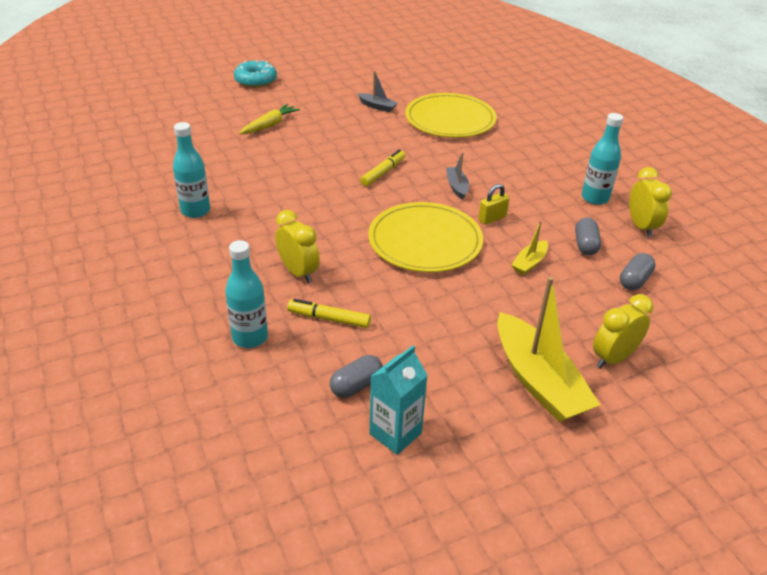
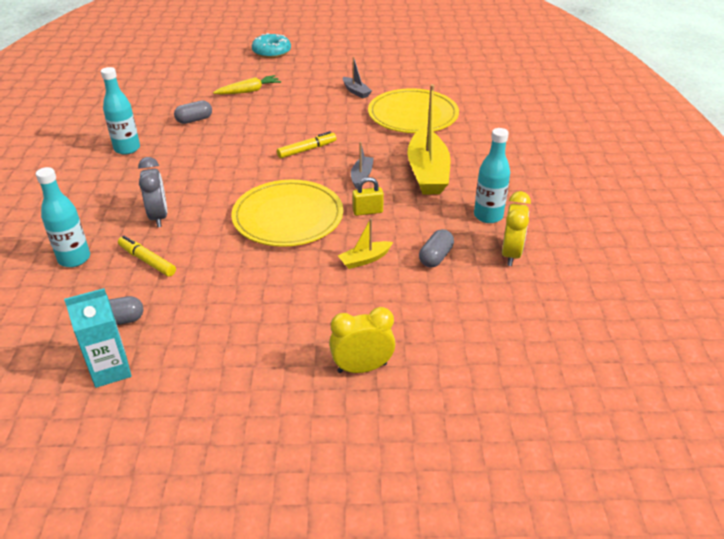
camera: 25 degrees right, 0 degrees up
(298, 272) = (159, 217): yellow clock -> grey clock
(538, 381) = (272, 366): yellow boat -> yellow boat (427, 172)
(634, 280) = (454, 302): grey capsule -> grey capsule (194, 120)

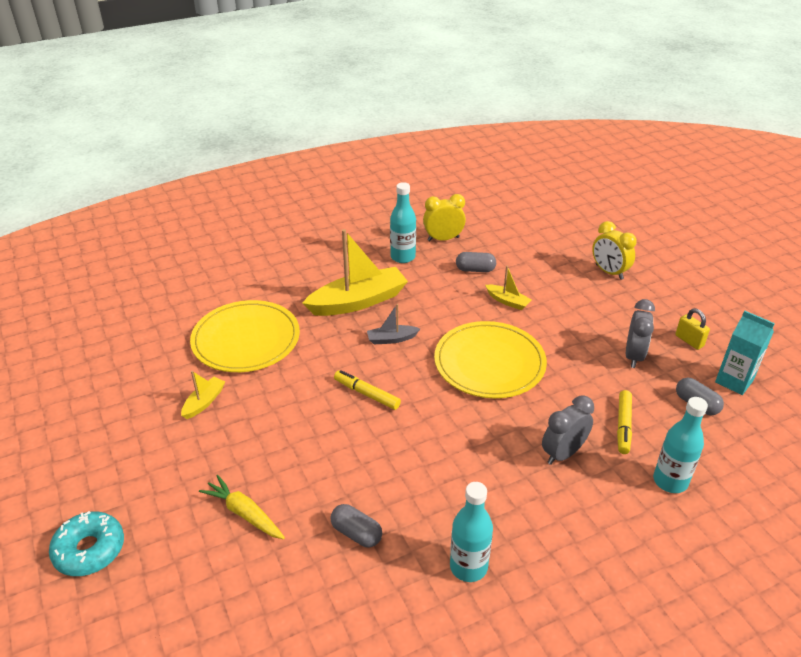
camera: 115 degrees left, 0 degrees up
(214, 311) = (633, 356): none -> grey clock
(356, 92) = (204, 402): grey boat -> yellow boat
(367, 211) = (444, 318): yellow padlock -> yellow padlock (689, 341)

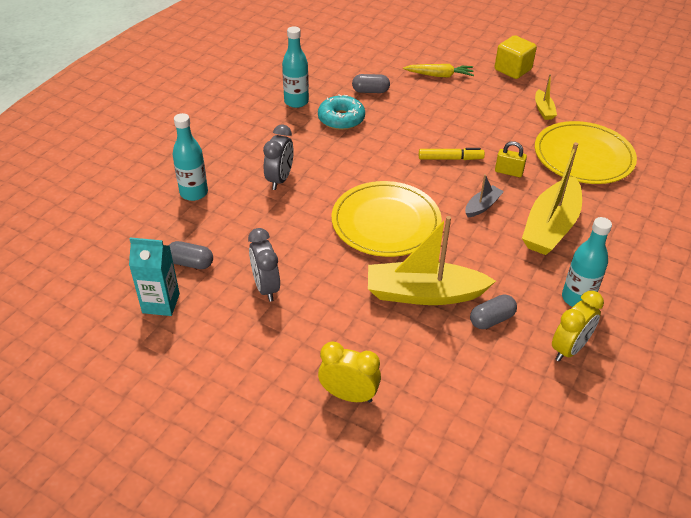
camera: 145 degrees right, 5 degrees up
(89, 550) = (490, 37): turquoise donut -> turquoise donut (341, 119)
(151, 474) = (512, 70): none -> yellow cube
(507, 301) = (424, 293): yellow boat -> yellow boat, size x2.12
(623, 425) = (245, 218): yellow marker -> none
(689, 341) = (218, 332): yellow padlock -> yellow padlock (508, 172)

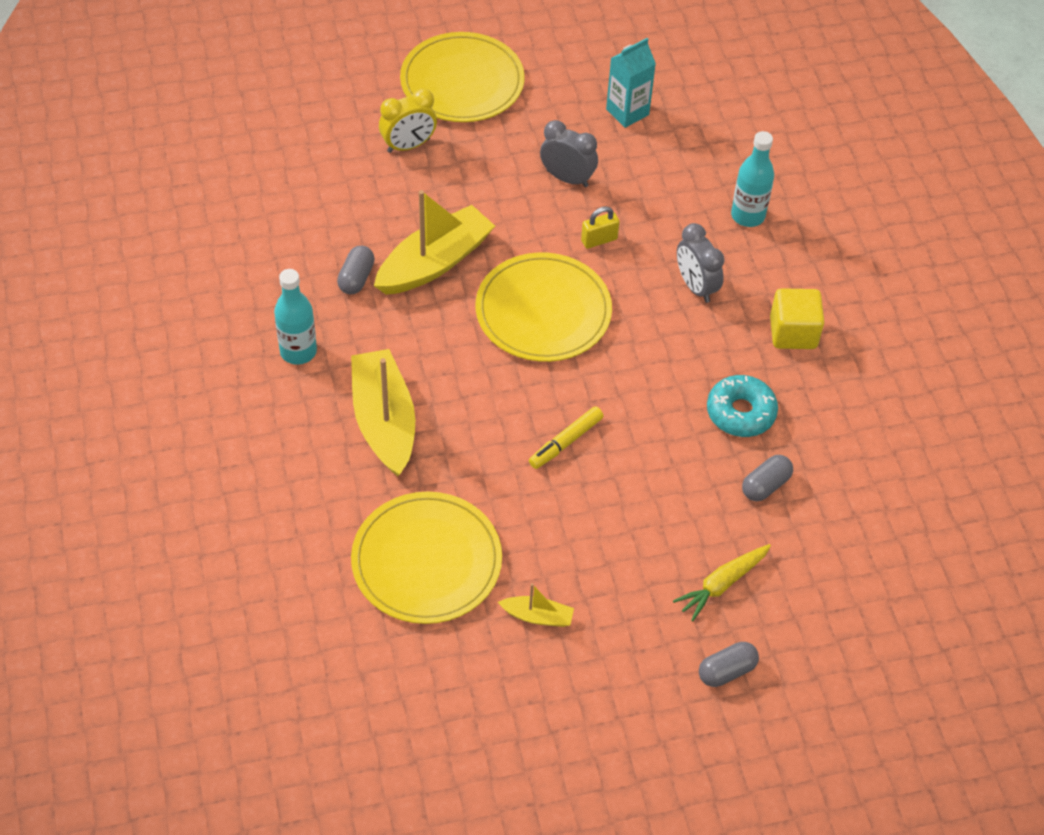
camera: 135 degrees right, 10 degrees up
(191, 263) = (653, 155): grey capsule -> grey capsule (726, 671)
(240, 422) = (462, 82): none -> yellow plate
(296, 102) = (819, 401): turquoise bottle -> none
(482, 206) = (472, 398): grey boat -> none
(508, 172) = (487, 468): yellow padlock -> yellow padlock (599, 240)
(512, 70) = (646, 677): yellow cube -> yellow cube (793, 332)
(543, 110) = (537, 616): yellow boat -> yellow boat turned 150 degrees clockwise
(569, 348) = (271, 295): yellow clock -> none

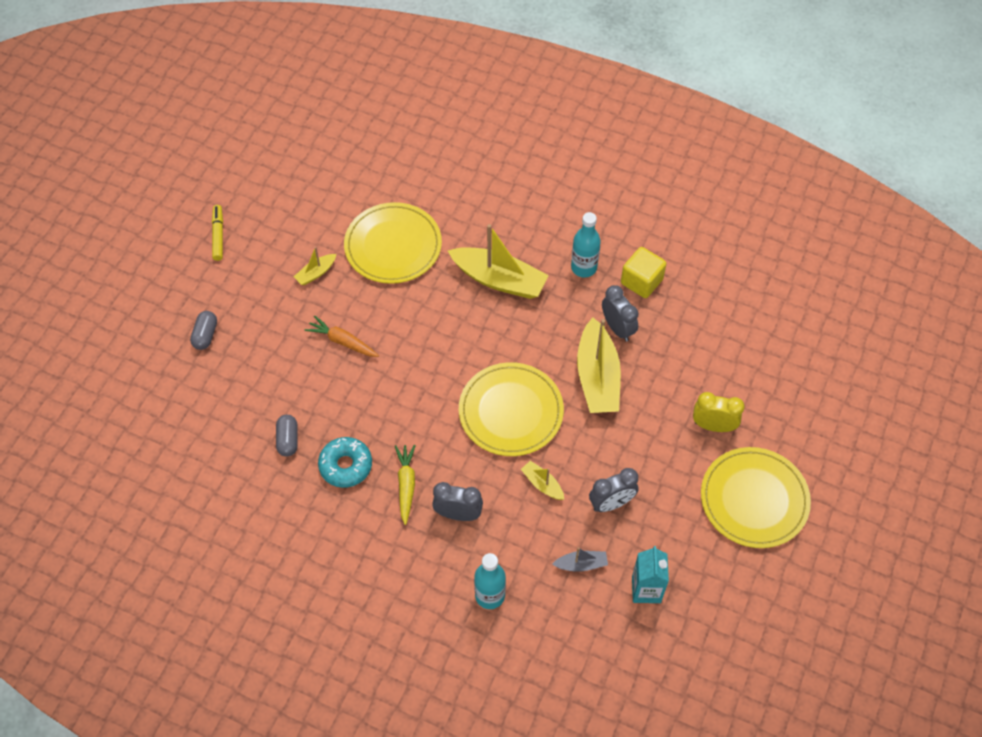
camera: 130 degrees right, 5 degrees up
(356, 278) = (617, 328): grey capsule -> grey clock
(408, 145) = (713, 426): yellow clock -> yellow clock turned 90 degrees clockwise
(566, 442) = (407, 359): yellow marker -> yellow marker (218, 236)
(599, 240) = (542, 484): yellow padlock -> yellow boat
(603, 519) = (343, 342): none -> orange carrot
(650, 168) = (581, 564): none -> grey boat
(722, 584) = (252, 370): yellow carrot -> yellow carrot (406, 485)
(793, 332) = (374, 544): yellow cube -> yellow cube (641, 281)

